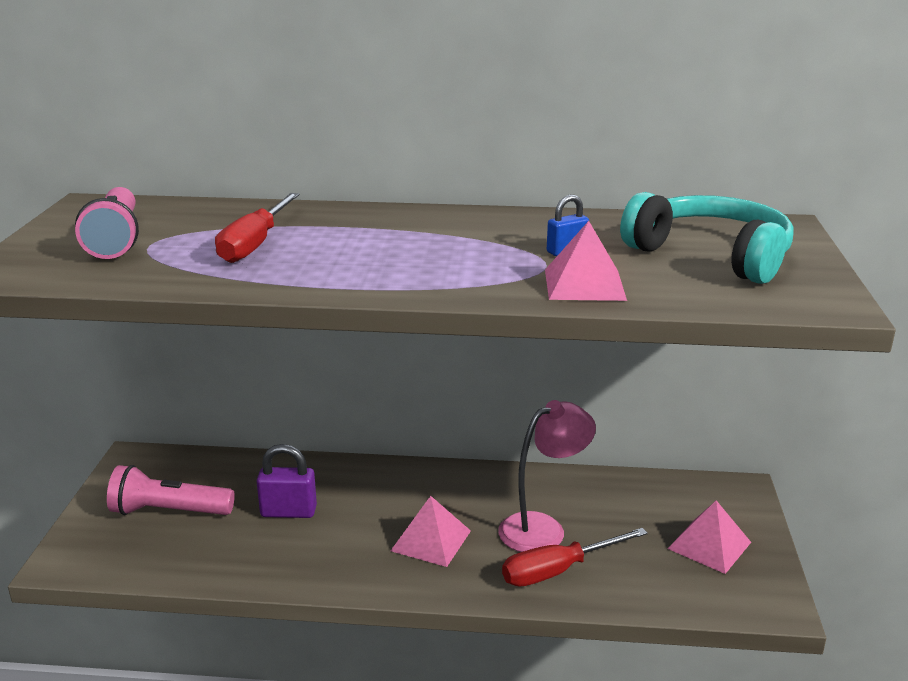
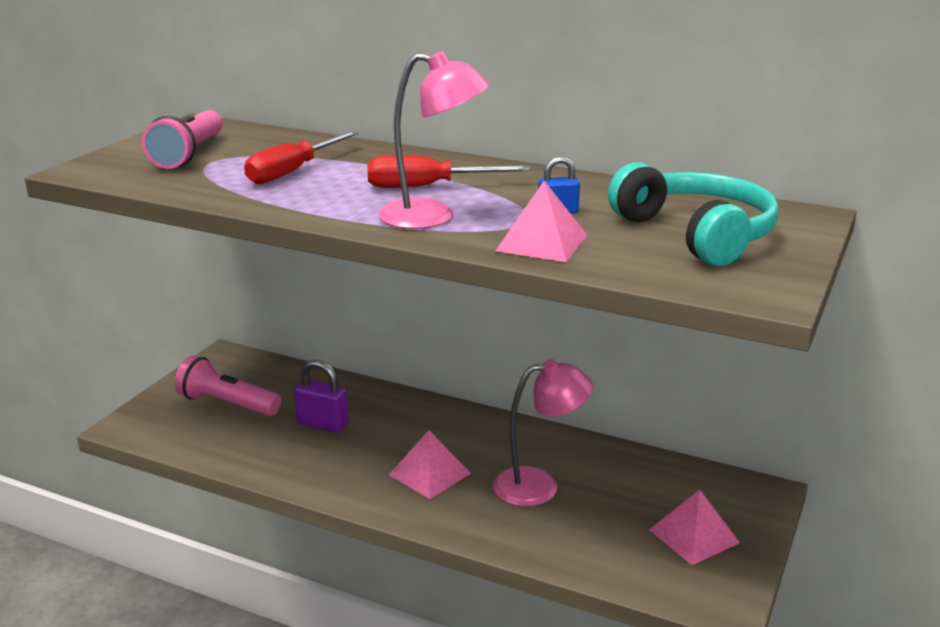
camera: 20 degrees right, 0 degrees up
(452, 273) = (432, 217): none -> pink lamp
(558, 571) = (529, 525): red screwdriver -> red screwdriver (428, 186)

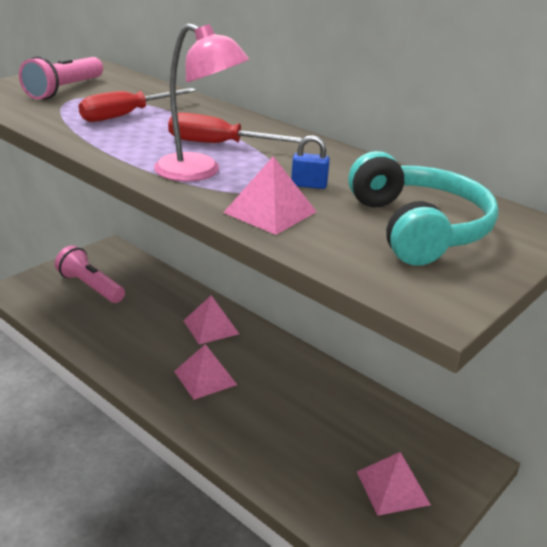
camera: 15 degrees right, 5 degrees up
(322, 424) = (148, 318): purple padlock -> none
(404, 419) = (211, 327): none -> pink pyramid
(539, 485) = (286, 408): pink lamp -> none

